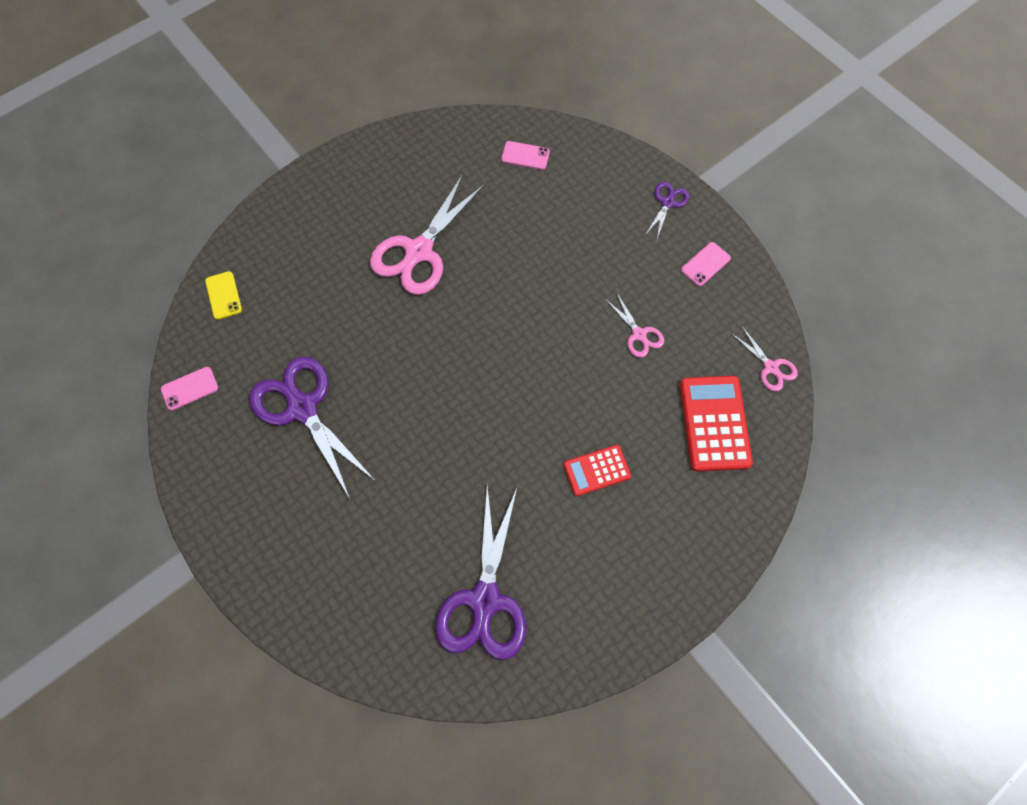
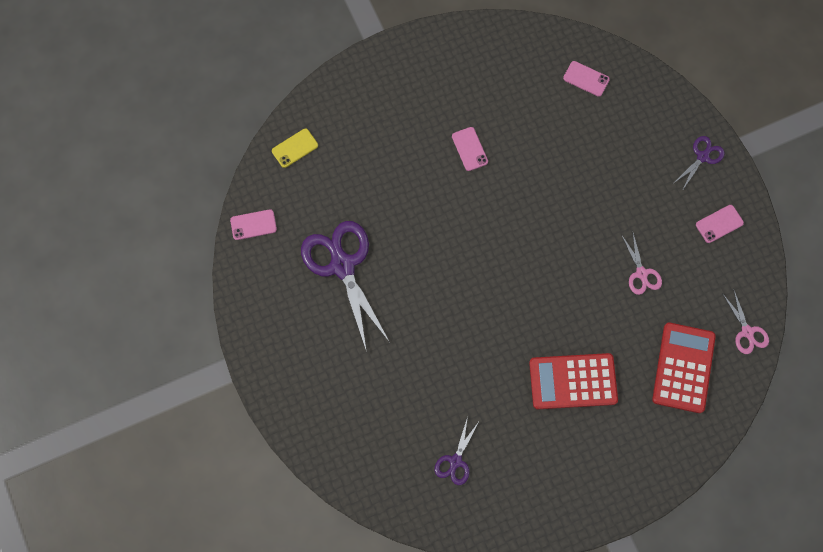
camera: 15 degrees right, 5 degrees up
(224, 295) = (295, 148): yellow phone -> yellow phone turned 60 degrees clockwise
(419, 251) = (469, 149): pink scissors -> pink phone
(485, 600) = (455, 461): purple scissors -> purple scissors, size x0.49
(597, 470) = (573, 381): red calculator -> red calculator, size x1.64

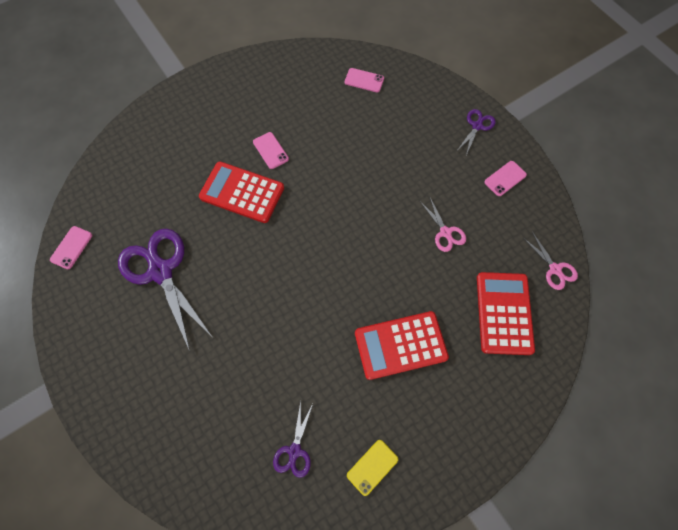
camera: 10 degrees left, 5 degrees down
(253, 225) = (71, 247): pink phone -> pink phone turned 45 degrees counterclockwise
(295, 148) = (109, 174): yellow phone -> yellow phone (372, 467)
(433, 193) = (242, 192): none -> red calculator

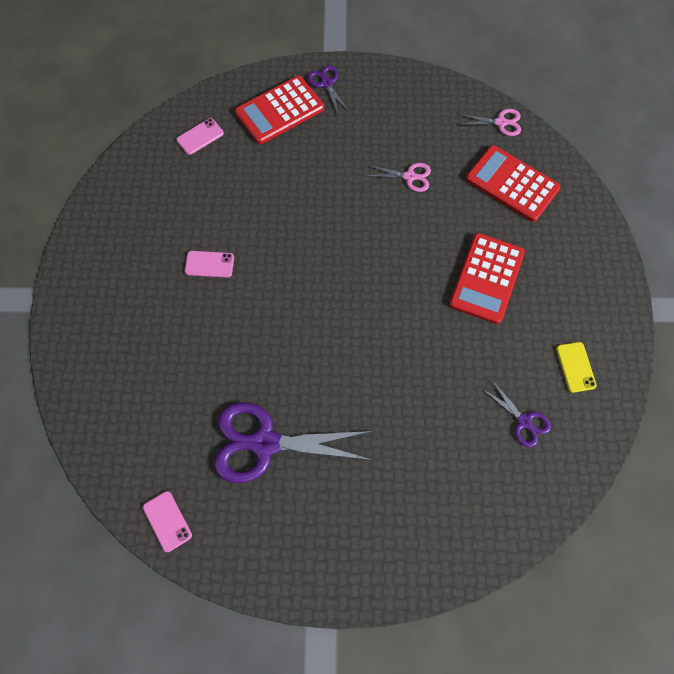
camera: 55 degrees left, 0 degrees up
(242, 192) = (236, 317): red calculator -> red calculator (279, 111)
(505, 178) = (394, 99): pink phone -> none

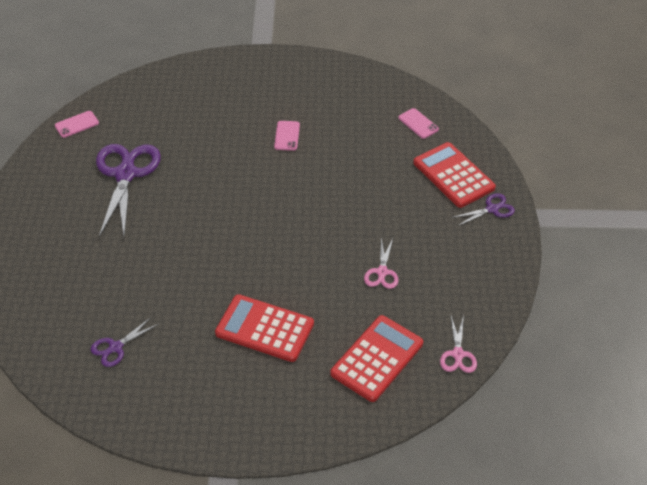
camera: 90 degrees right, 20 degrees down
(575, 367) = (163, 395): yellow phone -> none

